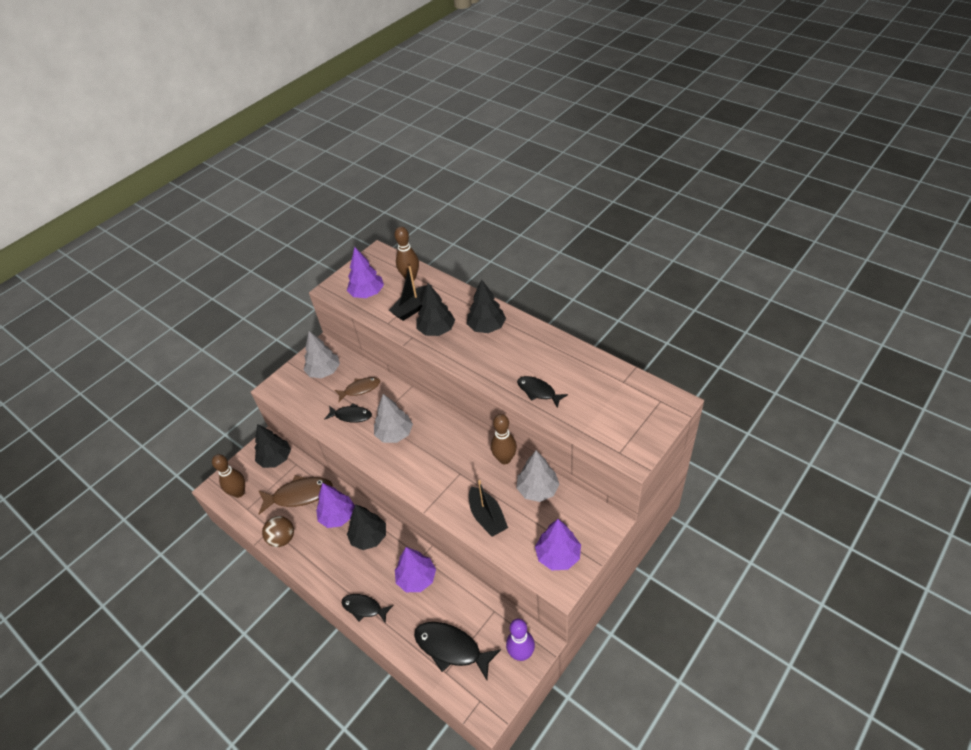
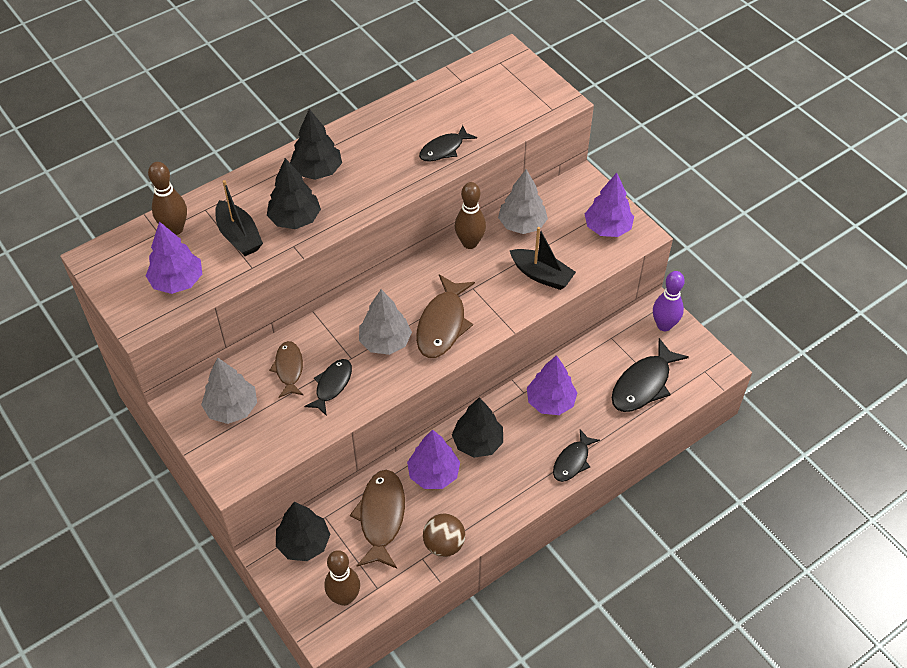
camera: 80 degrees left, 5 degrees up
(419, 463) = (443, 324): none -> brown fish
(487, 517) = (541, 275): black boat -> black boat turned 45 degrees clockwise

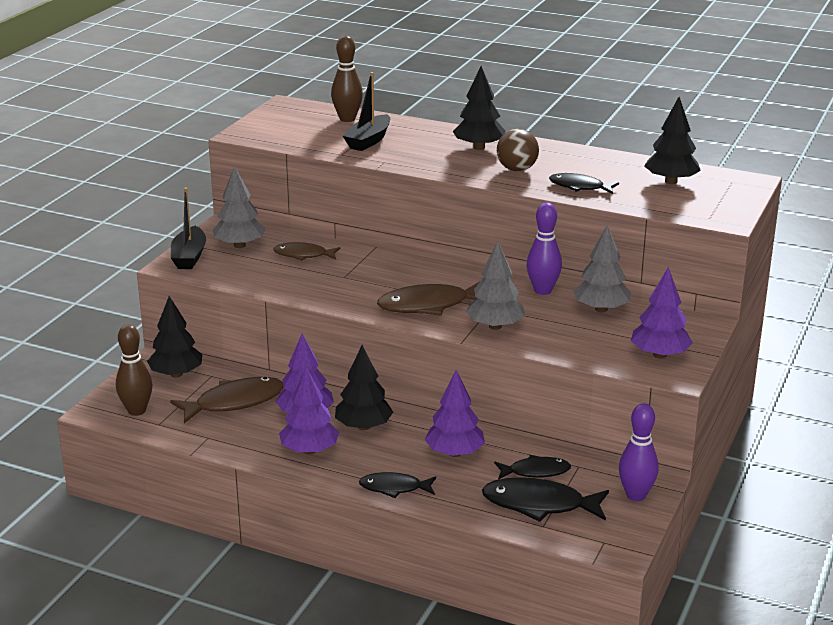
camera: 60 degrees right, 25 degrees down
(177, 281) = (295, 134): purple tree -> purple tree (309, 450)
(289, 369) = (303, 255): brown fish -> brown fish turned 135 degrees counterclockwise
(295, 219) = (413, 154): black tree -> black tree (671, 181)
(332, 385) = (305, 277): black fish -> black fish (535, 471)
(385, 342) = (378, 286): grey tree -> grey tree (495, 326)
(444, 544) = (232, 444): brown ball -> brown ball (517, 169)
(470, 243) = (543, 290): brown bowling pin -> purple bowling pin
(541, 275) = (549, 336): black boat -> black boat (189, 257)

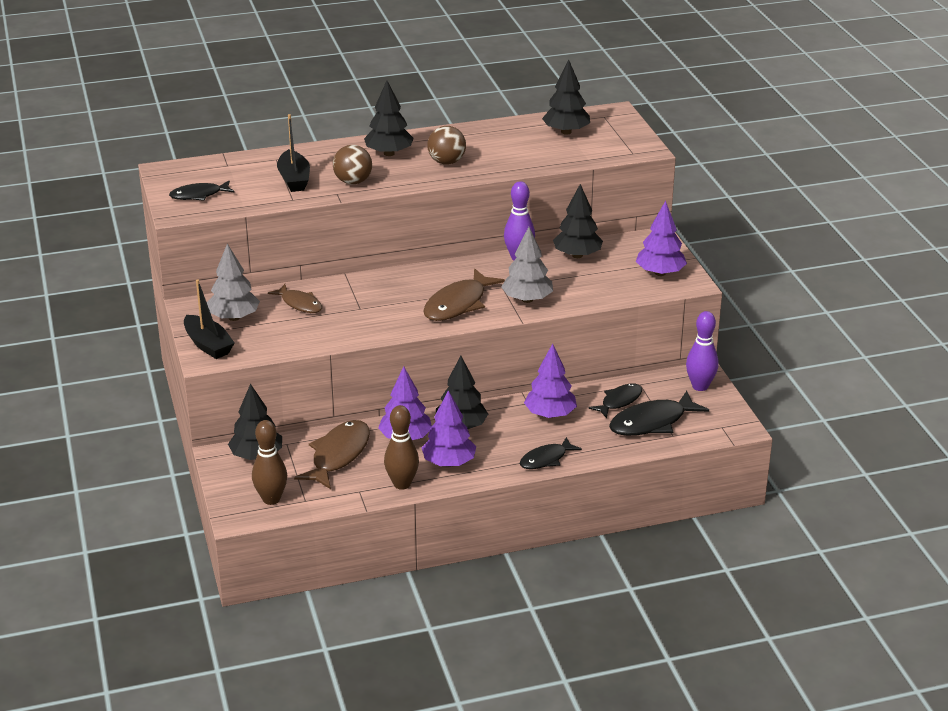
camera: 40 degrees left, 5 degrees up
(303, 255) = (300, 304): brown fish -> brown fish turned 105 degrees counterclockwise
(347, 119) = (242, 165): brown bowling pin -> brown bowling pin (402, 484)
(411, 158) = (353, 182): none -> brown ball
(579, 187) = (513, 160): black fish -> black fish (199, 195)
(601, 309) = (577, 255): grey tree -> black tree

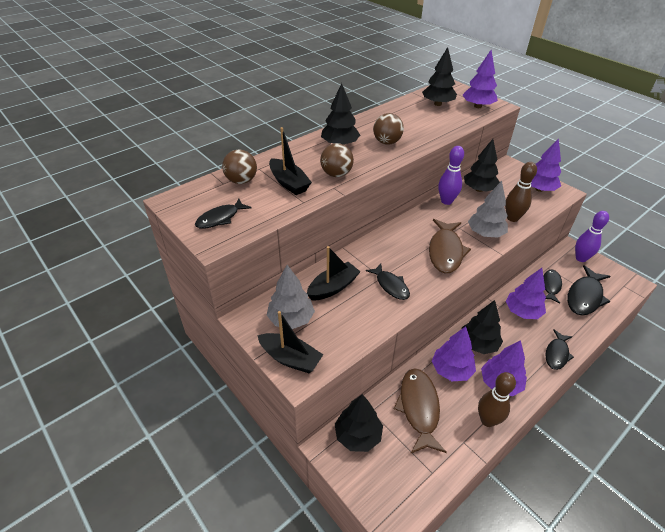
camera: 25 degrees left, 10 degrees up
(247, 167) = (241, 181): none -> brown ball
(271, 499) = (405, 484): brown bowling pin -> brown bowling pin (512, 218)
(300, 304) = (333, 287): brown fish -> black boat
(362, 317) = (391, 285): none -> black fish
(616, 145) = (477, 106): none -> purple tree

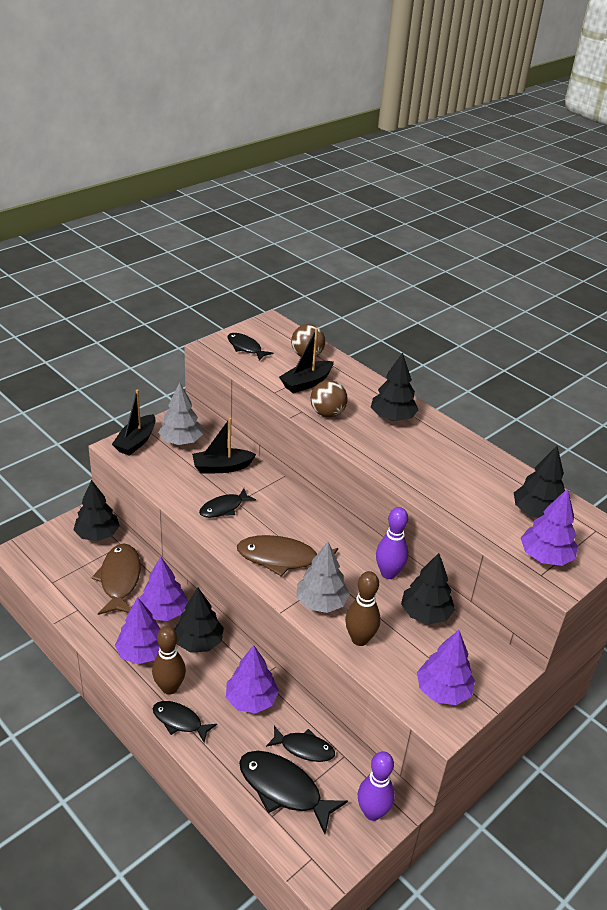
camera: 85 degrees right, 5 degrees down
(333, 287) = (222, 467): black boat -> black boat turned 120 degrees clockwise
(387, 142) = (407, 454): brown ball -> none
(419, 408) = (119, 579): brown fish -> brown fish turned 90 degrees counterclockwise
(487, 420) = (98, 632): brown bowling pin -> brown bowling pin (169, 688)

